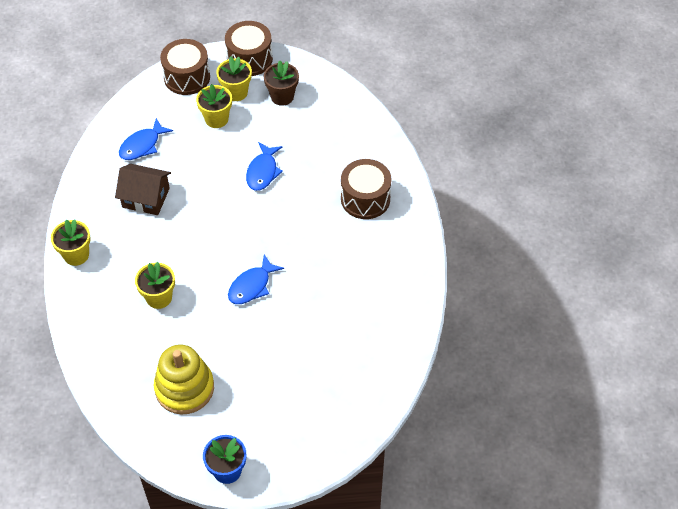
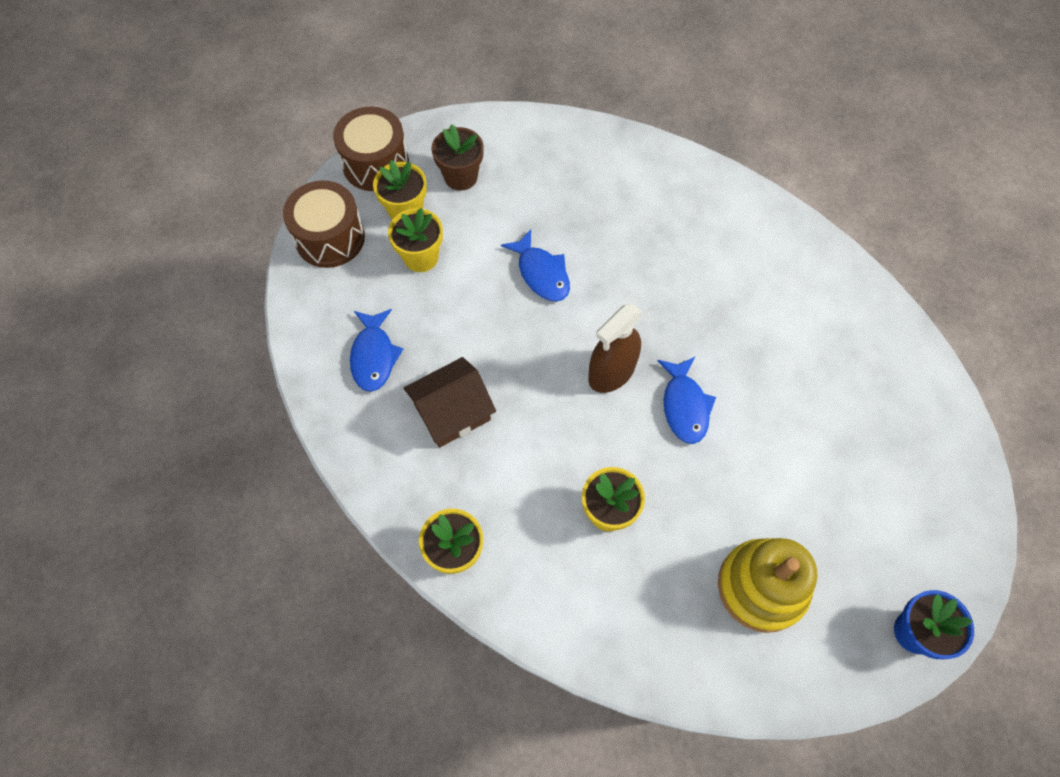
camera: 45 degrees left, 10 degrees up
(238, 242) = (611, 372): none -> brown spray bottle
(365, 199) = (675, 215): brown drum -> none

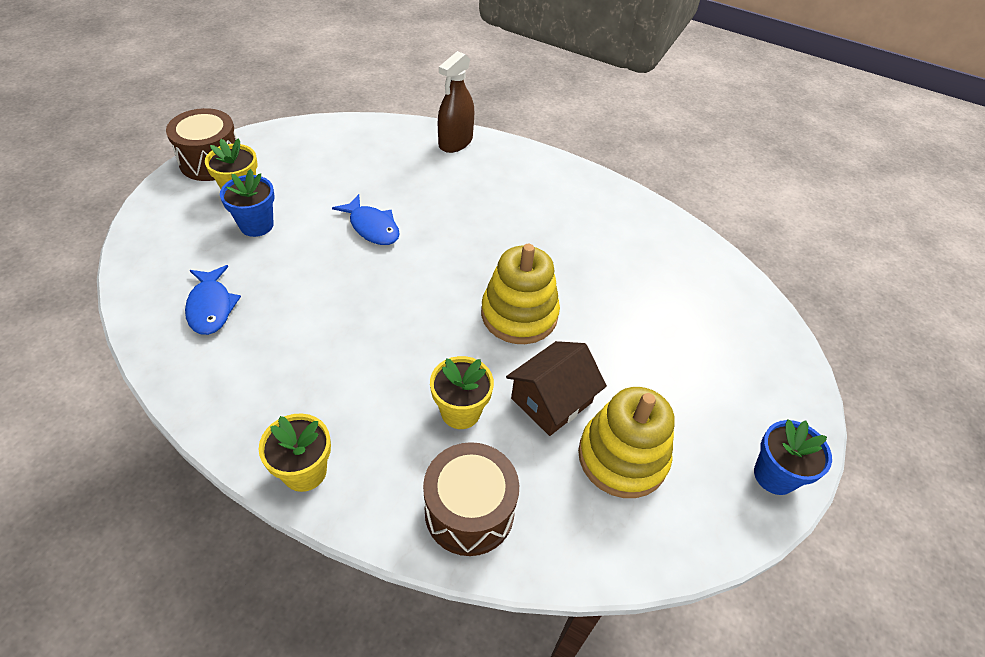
camera: 15 degrees left, 15 degrees down
(330, 238) = (166, 218): brown drum -> brown drum (469, 511)
(421, 257) = (256, 225): yellow flower pot -> blue flower pot
(452, 412) = (294, 345): brown house -> brown house (551, 400)
(461, 177) = (291, 165): brown flower pot -> none
(611, 372) = (447, 295): brown spray bottle -> brown spray bottle (455, 142)
(684, 406) = (519, 314): blue fish -> yellow stacking toy

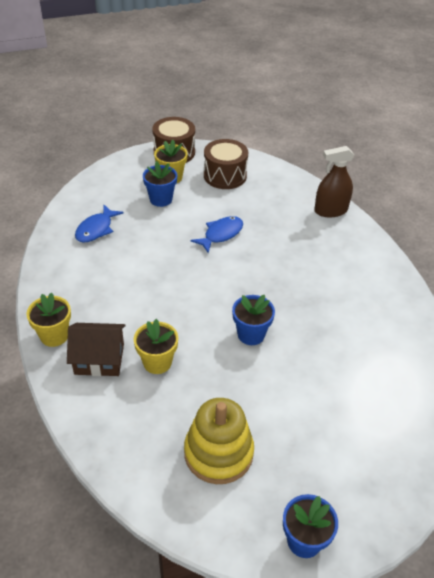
camera: 45 degrees right, 5 degrees down
(372, 227) = (221, 234): blue fish -> blue fish turned 135 degrees counterclockwise
(469, 511) = (105, 413): brown drum -> brown drum (225, 176)
(519, 314) = (251, 334): yellow stacking toy -> blue flower pot
(551, 400) = (214, 393): brown house -> brown house (99, 359)

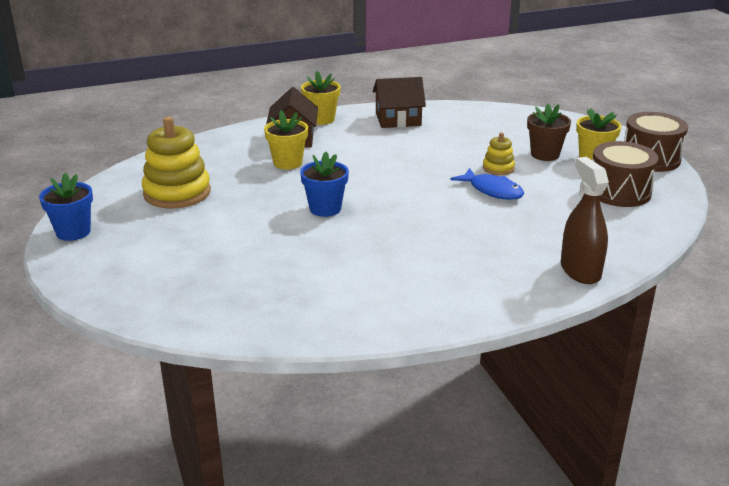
camera: 90 degrees right, 15 degrees down
(70, 278) = (398, 119): none -> brown house
(96, 229) = (475, 125): blue fish -> none
(161, 199) = (545, 154): blue flower pot -> brown flower pot
(182, 226) = (498, 168): none -> yellow stacking toy

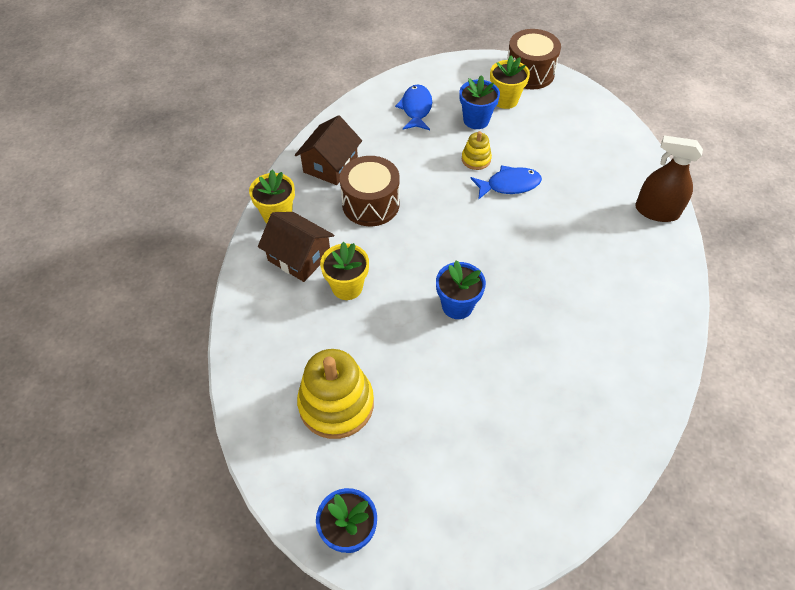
camera: 55 degrees left, 25 degrees up
(513, 128) = (416, 109): none -> blue fish
(545, 154) = (476, 120): brown flower pot -> blue flower pot
(619, 192) = (565, 121): brown drum -> brown drum (370, 204)

